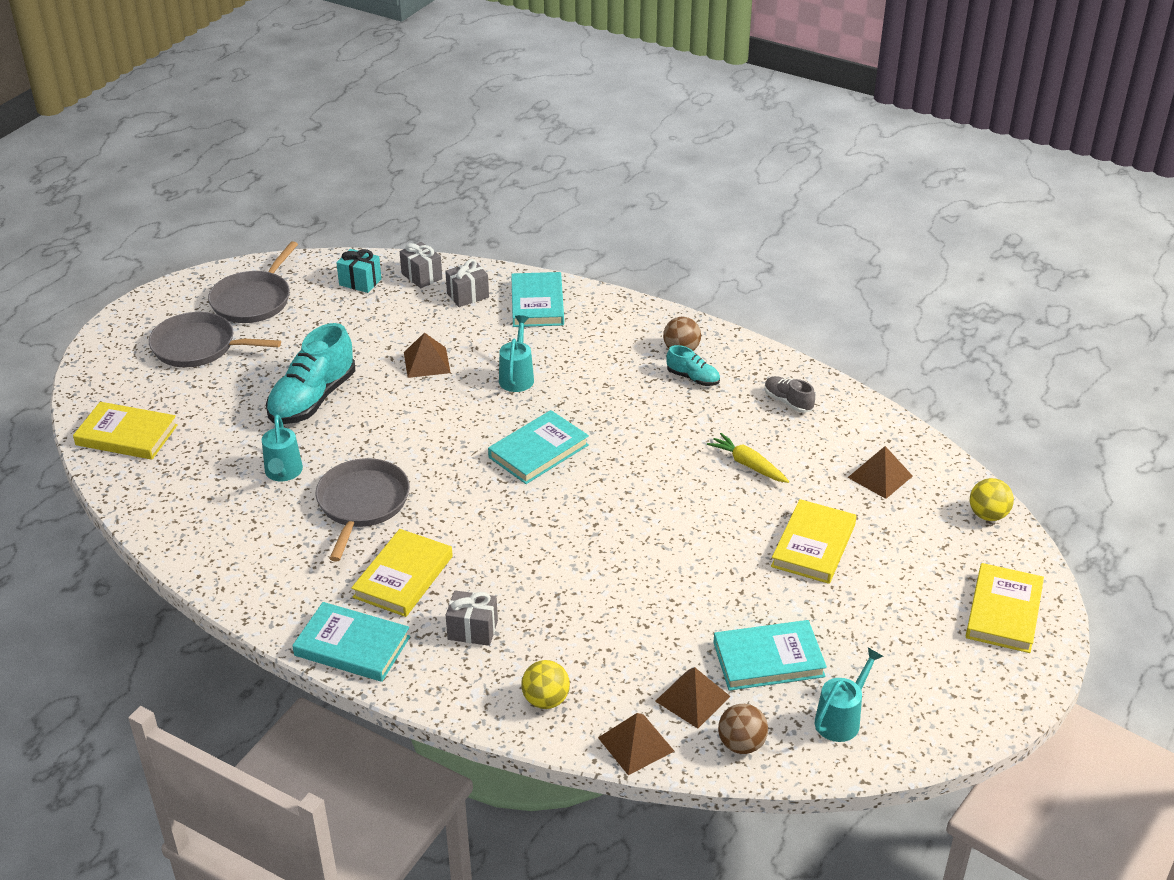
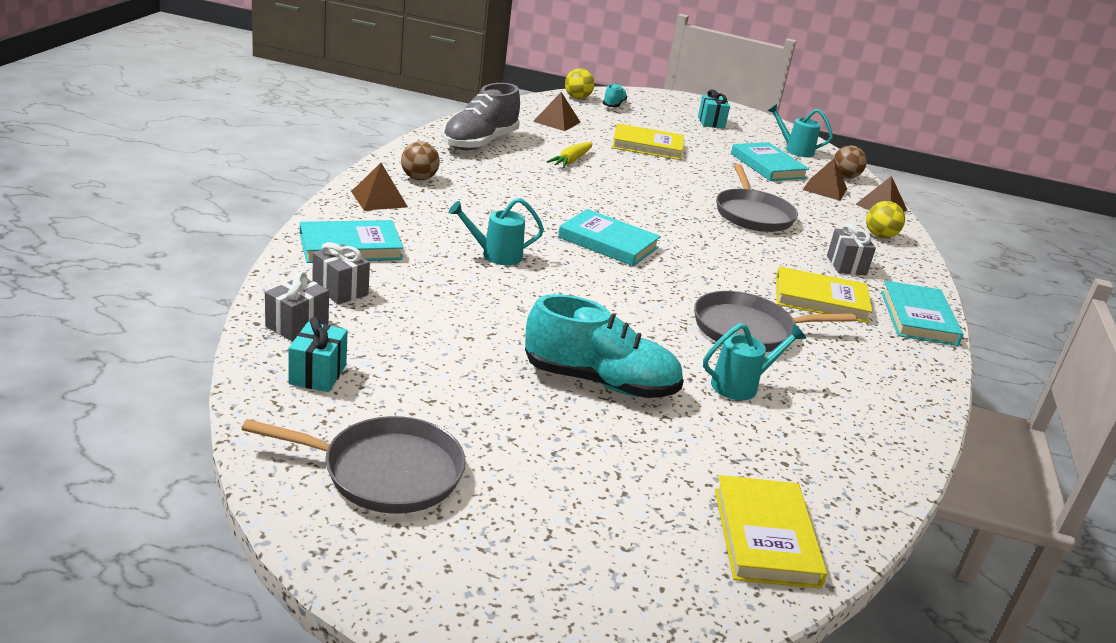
camera: 110 degrees left, 10 degrees down
(199, 347) = (529, 508): grey pan -> grey pan (752, 214)
(427, 362) = (491, 309): brown pyramid -> brown pyramid (379, 199)
(693, 378) = (461, 175): turquoise shoe -> turquoise shoe (613, 105)
(788, 402) = (480, 143): grey shoe -> grey shoe, size x2.01
(935, 646) = (711, 122): none -> turquoise gift
(1003, 612) = (665, 104): yellow book -> none

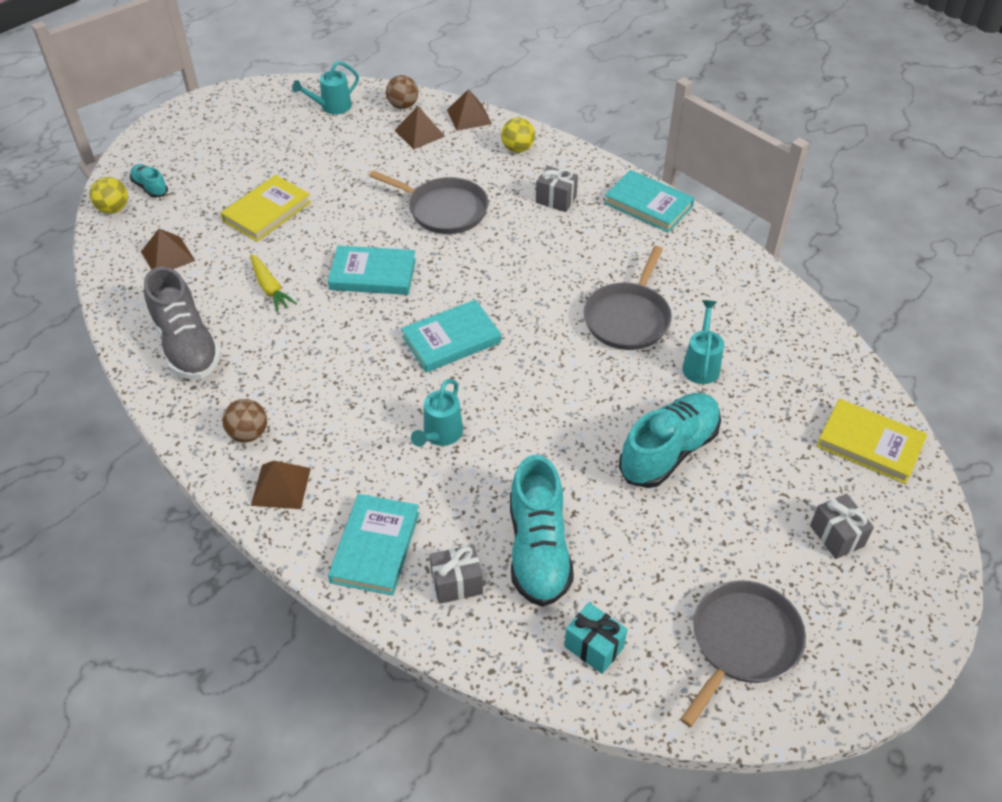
camera: 55 degrees left, 20 degrees up
(297, 325) = (508, 639): grey gift -> grey gift (836, 536)
(410, 325) = (538, 549): none -> turquoise shoe
(711, 122) = (238, 133): turquoise gift -> none
(767, 166) = (355, 145): turquoise book -> turquoise book (373, 274)
(820, 300) = (601, 247): yellow book -> none

